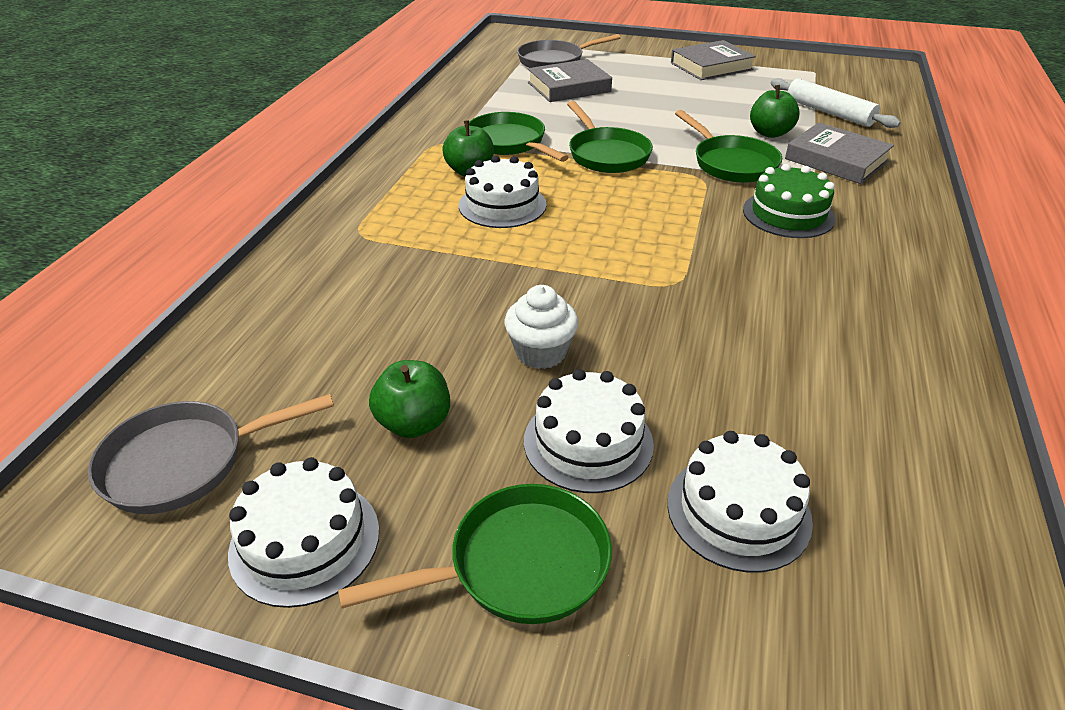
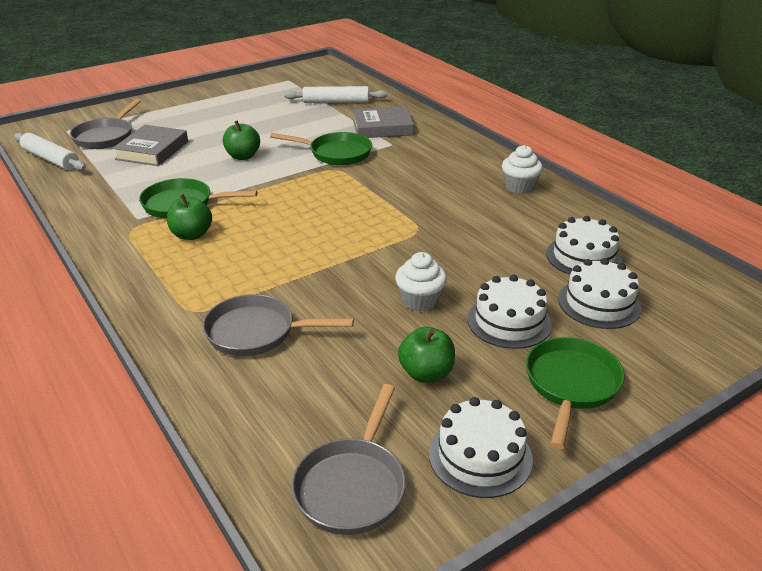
camera: 50 degrees left, 5 degrees down
(365, 281) = (256, 332): none -> grey pan
(485, 63) = (51, 159): none -> white rolling pin
(502, 205) = (253, 242): white cake -> white cake (583, 257)
(606, 154) = (259, 181): green pan -> none
(711, 66) = (222, 99): grey book -> none
(770, 133) = (326, 127): green apple -> green apple (243, 156)
(788, 214) = (408, 167): green cake -> none
(897, 309) = (519, 187): none -> white cupcake

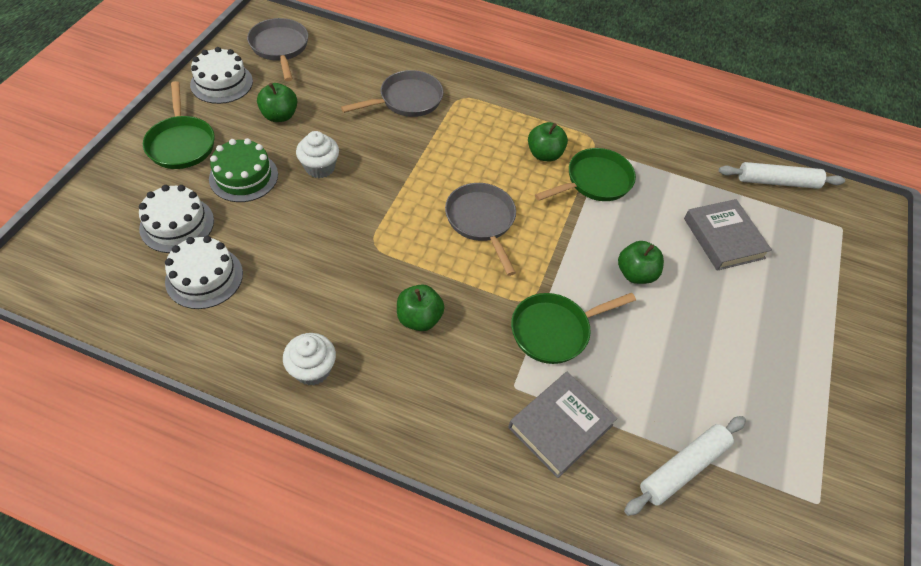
camera: 140 degrees right, 20 degrees up
(105, 136) = (795, 237): grey pan -> grey pan (481, 221)
(422, 184) = (419, 318): none -> green apple
(509, 321) = (243, 176): white cake -> green cake

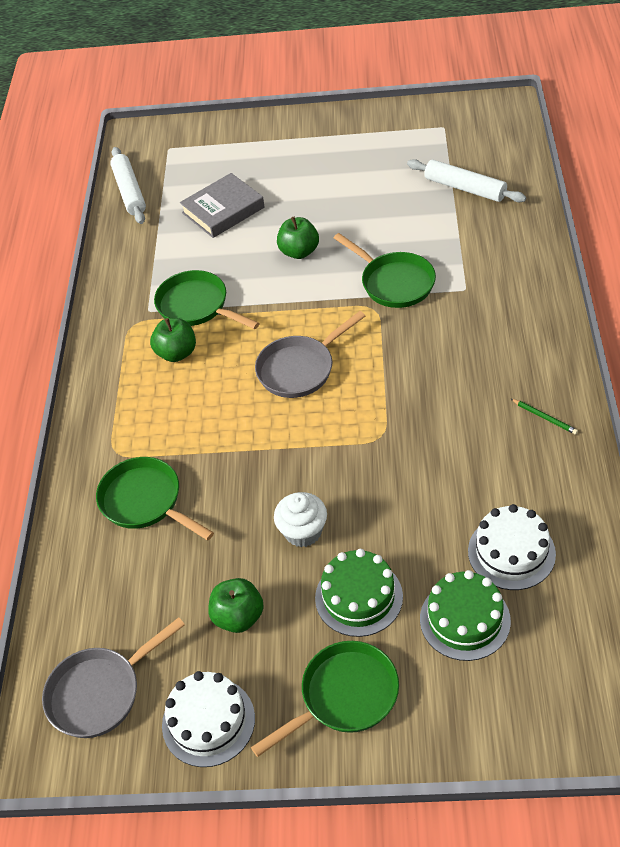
camera: 100 degrees left, 5 degrees down
(177, 224) = (465, 619): white cake -> green cake
(312, 369) = (544, 417): white cupcake -> green pencil
(407, 100) = (145, 501): grey pan -> green pan
(419, 318) = (442, 369): green apple -> none
(560, 426) = (479, 254): grey book -> none

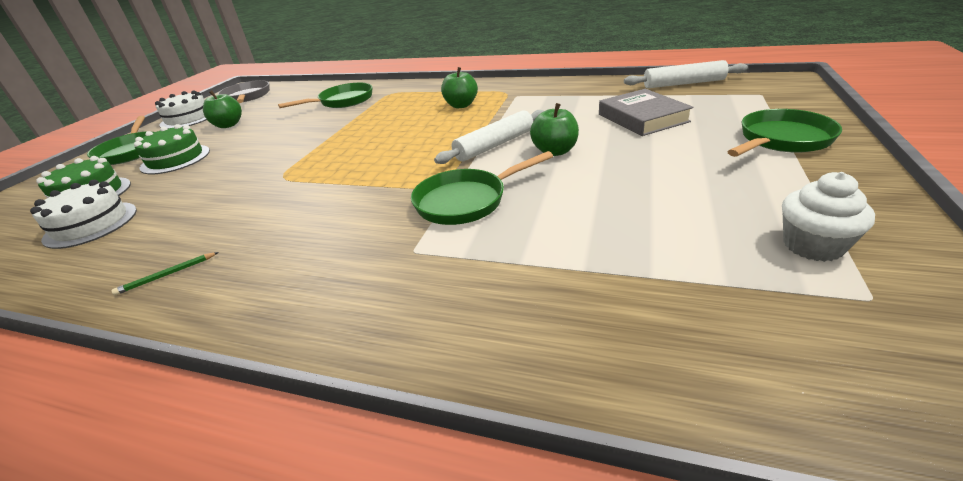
camera: 105 degrees right, 15 degrees down
(196, 306) = (508, 110): green pan -> green pan (782, 140)
(299, 369) = (396, 147): grey pan -> none
(303, 532) = (250, 144): white cupcake -> white cupcake (812, 245)
(465, 188) = (648, 291): white rolling pin -> white rolling pin (494, 145)

